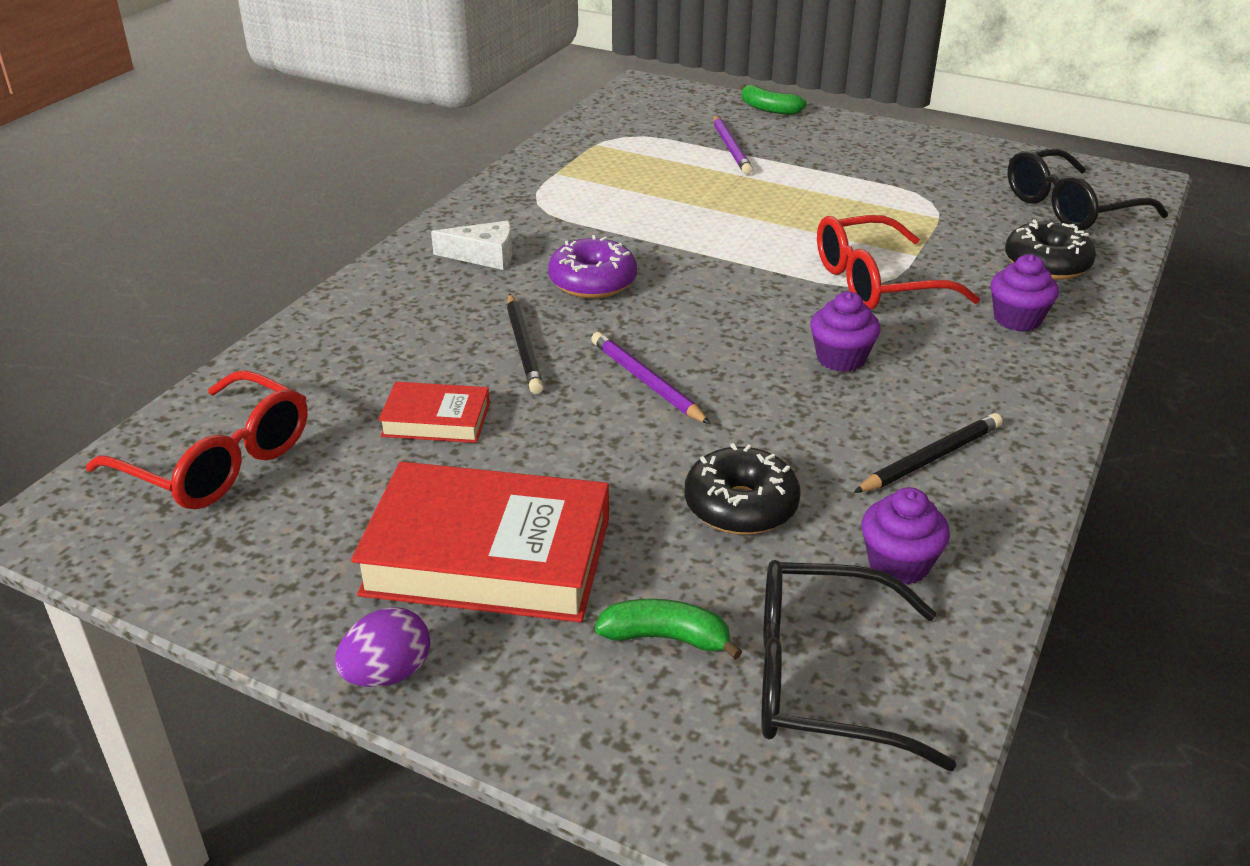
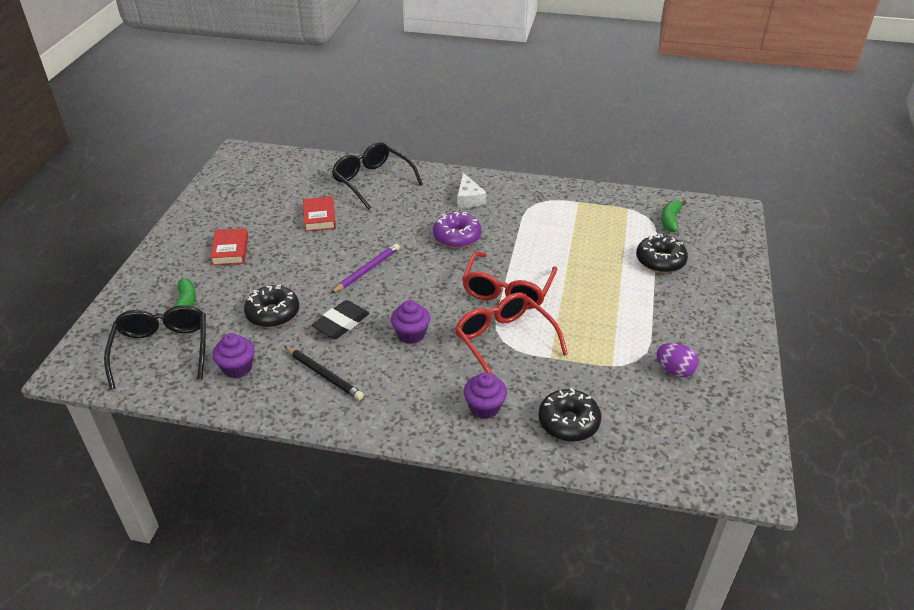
camera: 75 degrees right, 5 degrees up
(219, 462) = (279, 174): red glasses -> red glasses (507, 290)
(387, 674) = (164, 242): purple egg -> purple egg (674, 370)
(488, 556) = (230, 250): red book -> red book, size x0.50
(523, 347) = (386, 228): black pencil -> none
(731, 148) = (660, 261): purple pencil -> black donut
(769, 109) = (740, 269): green banana -> green banana (670, 220)
(793, 426) = (341, 323): none -> black eraser
(1069, 208) = (670, 436): black glasses -> black glasses (372, 181)

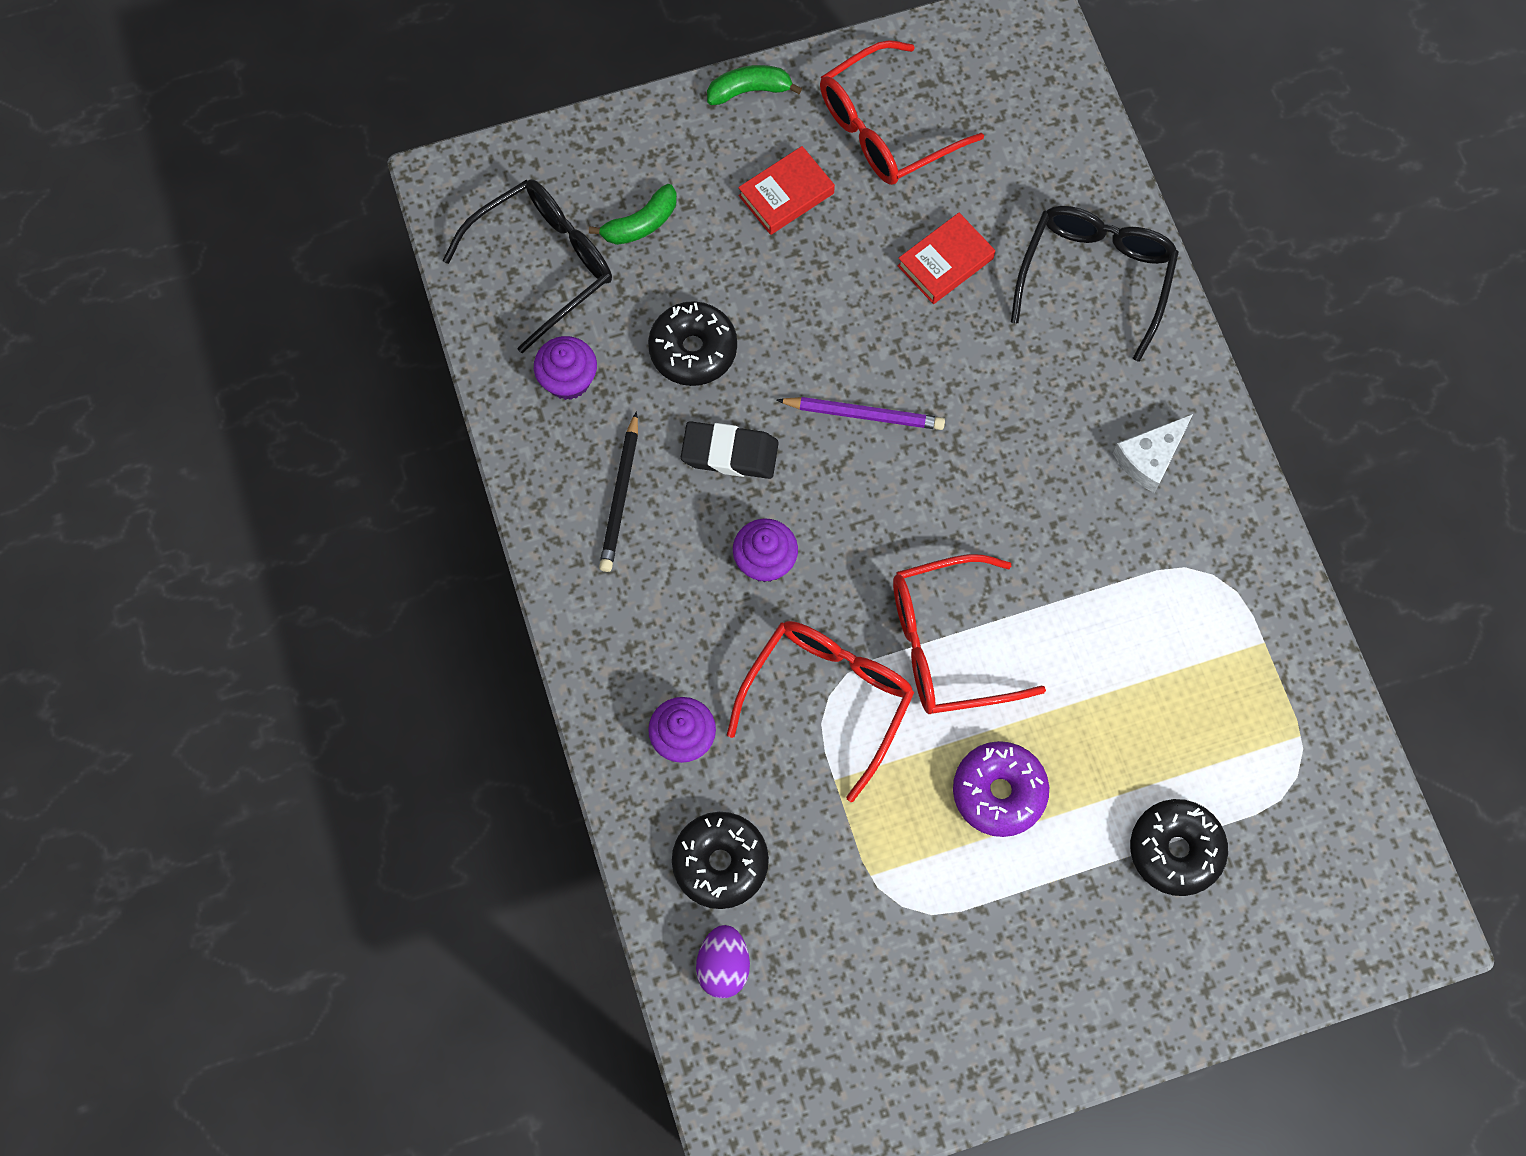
camera: 60 degrees right, 30 degrees up
(236, 209) = (885, 129): none -> red glasses
(457, 237) = (1031, 498): purple donut -> purple donut (999, 792)
(670, 220) = (1311, 823): green banana -> green banana (749, 90)
(674, 370) = (913, 971): purple egg -> purple egg (723, 966)

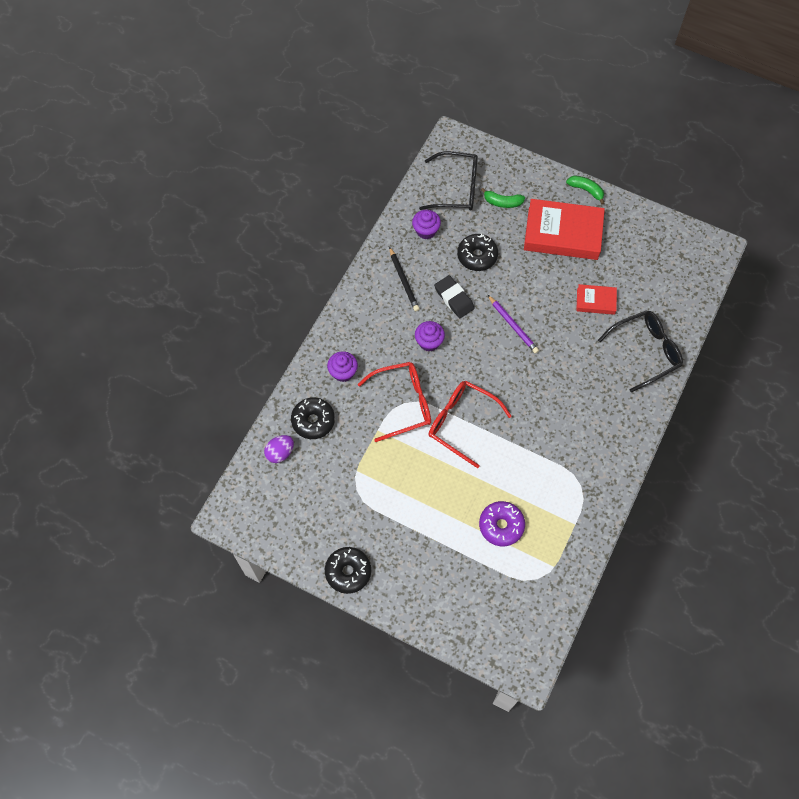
camera: 45 degrees right, 5 degrees down
(620, 496) = (404, 281): black pencil -> black pencil turned 75 degrees counterclockwise
(786, 194) = (562, 233): red book -> red book, size x1.99
(885, 129) = (621, 241): red glasses -> none
(999, 792) = (427, 485): purple donut -> purple donut (501, 526)
(1150, 458) = (600, 427): white cheese -> none
(1175, 850) = (467, 561): black donut -> black donut (348, 572)

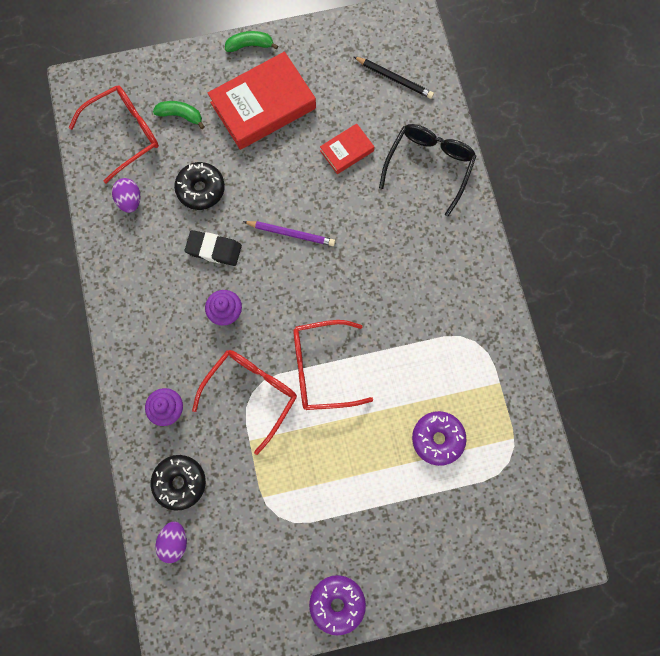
camera: 40 degrees left, 10 degrees up
(348, 572) = (337, 603): black donut -> purple donut
(404, 281) = (150, 269): black pencil -> black pencil (394, 79)
(426, 231) = (130, 200): purple cupcake -> purple egg
(457, 188) = (125, 134): black glasses -> red glasses
(502, 202) = (181, 115): green banana -> green banana turned 135 degrees counterclockwise

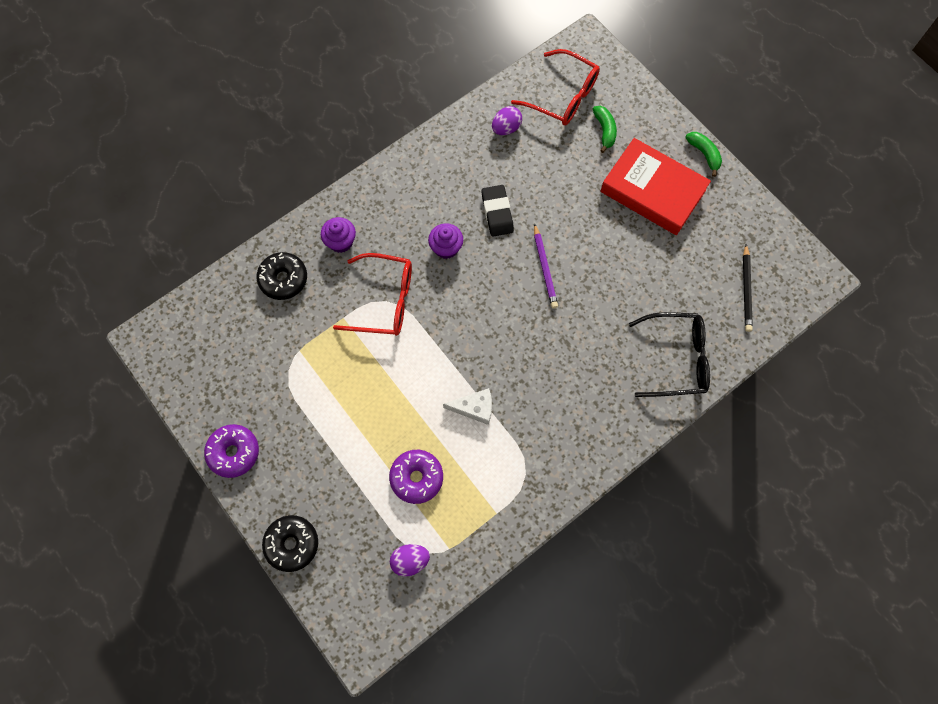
camera: 65 degrees right, 5 degrees down
(174, 542) = (233, 297): purple egg -> purple egg (410, 561)
(201, 189) = (546, 177): black donut -> black donut (292, 544)
(321, 368) = (434, 348): red glasses -> none
(347, 151) = (649, 280): red book -> none
(395, 358) = (474, 408): none -> white cheese

